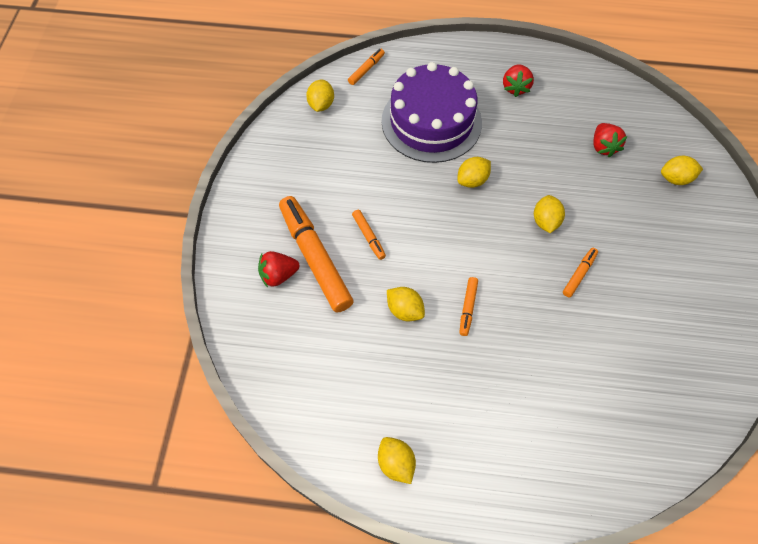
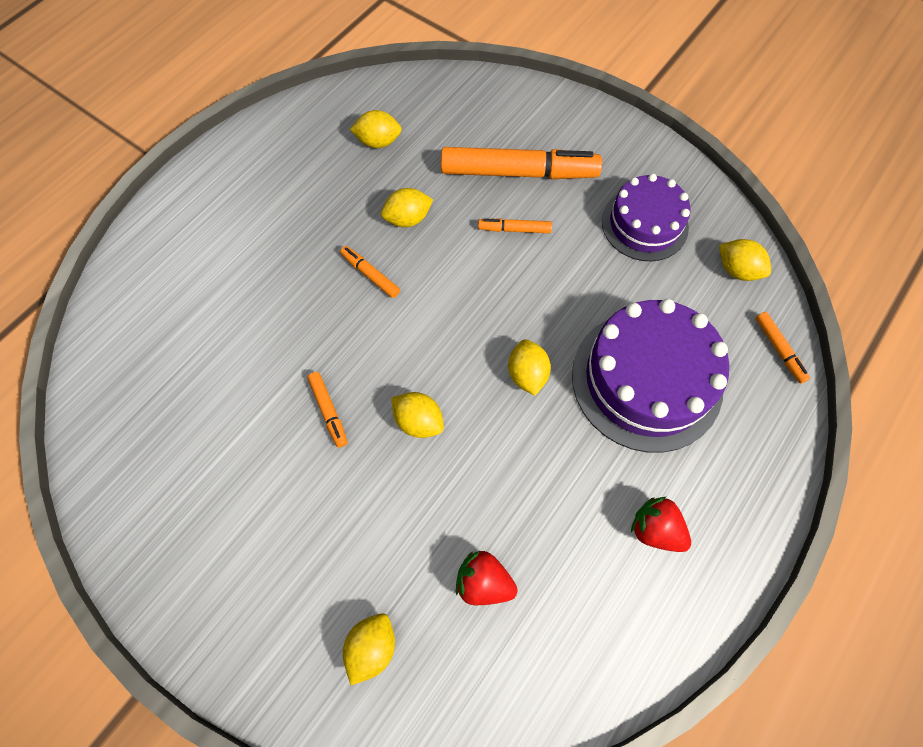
camera: 120 degrees right, 5 degrees up
(278, 275) = (518, 136): red strawberry -> none
(315, 164) = (644, 224): none -> purple cake
(396, 463) = (273, 142): yellow lemon -> yellow lemon (378, 142)

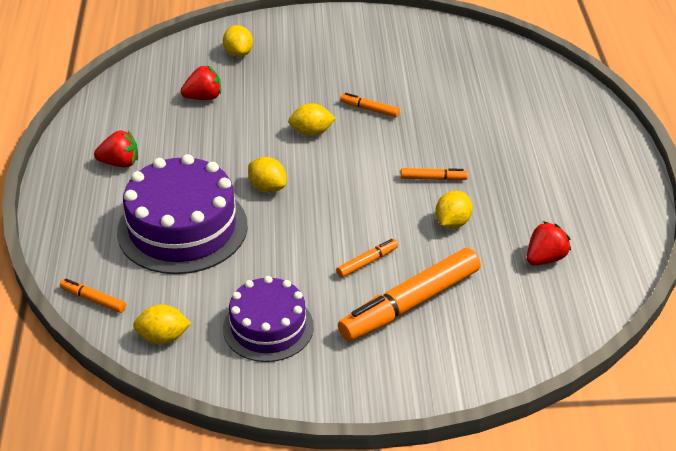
camera: 140 degrees right, 25 degrees down
(378, 142) = (545, 258): yellow lemon -> red strawberry

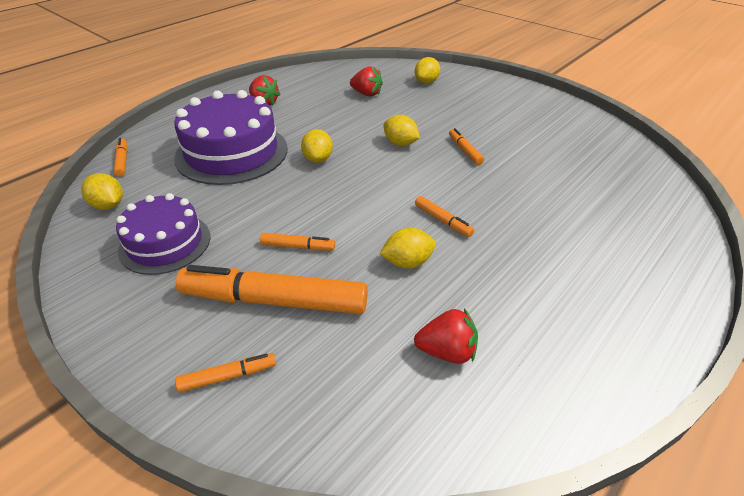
camera: 45 degrees right, 0 degrees up
(453, 360) = (227, 376): none -> orange marker

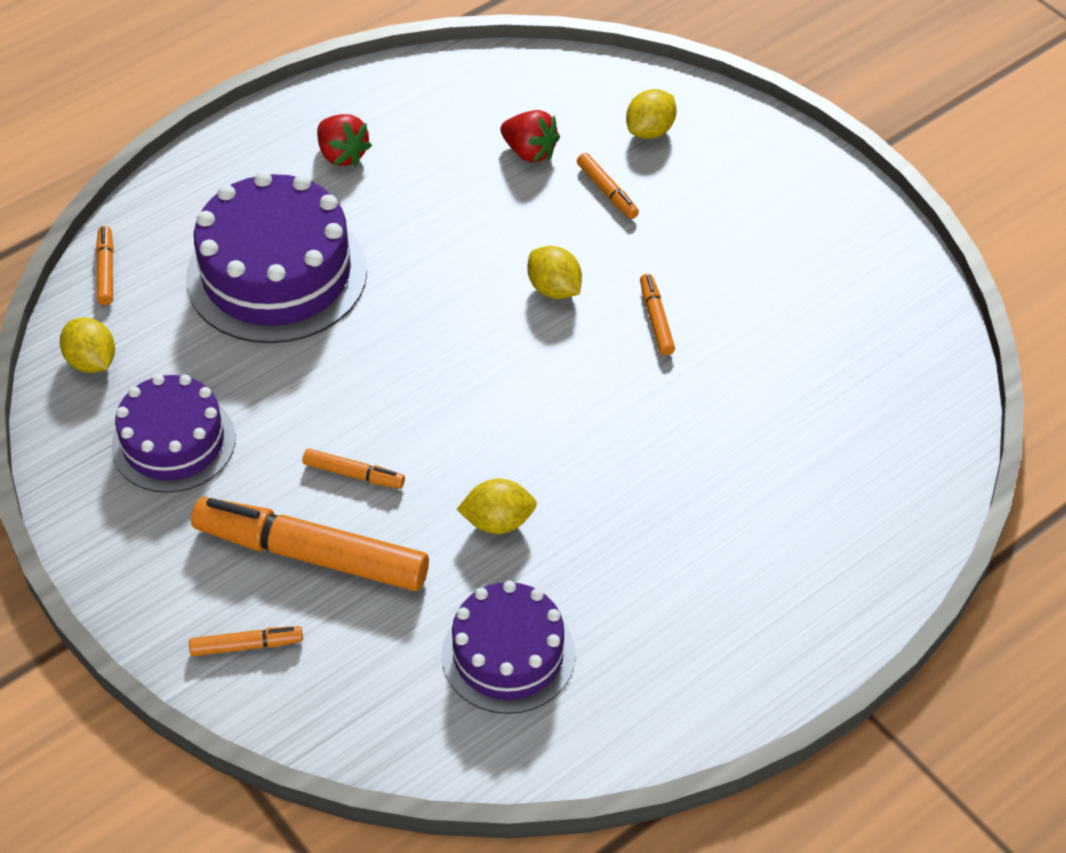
camera: 10 degrees right, 10 degrees up
(318, 159) = (412, 307): yellow lemon -> none
(442, 220) = (570, 457): orange marker -> orange marker (607, 191)
(446, 351) = (508, 654): red strawberry -> purple cake

